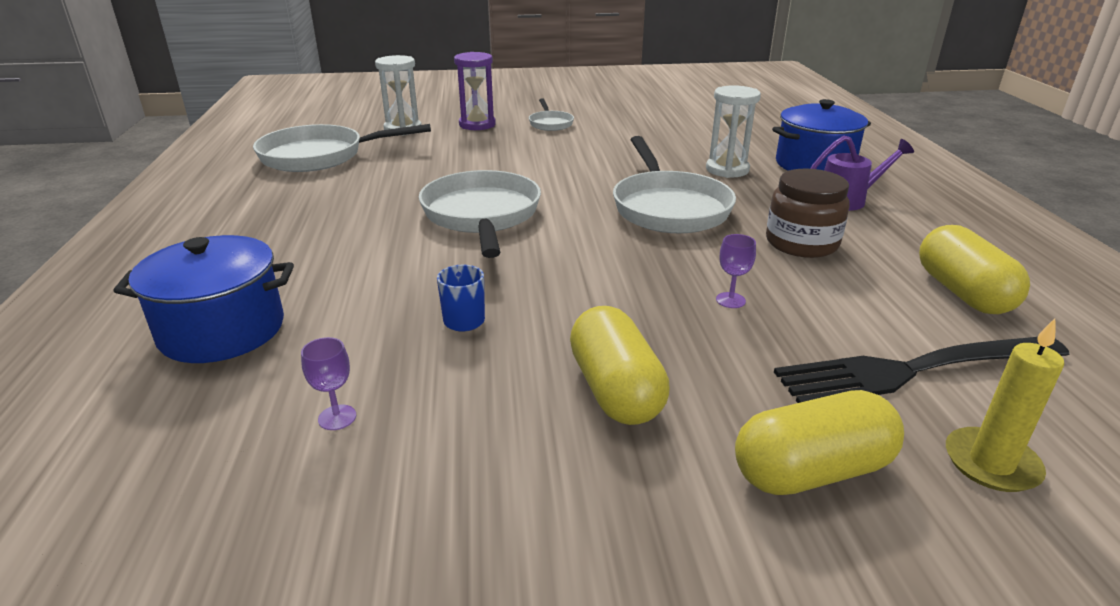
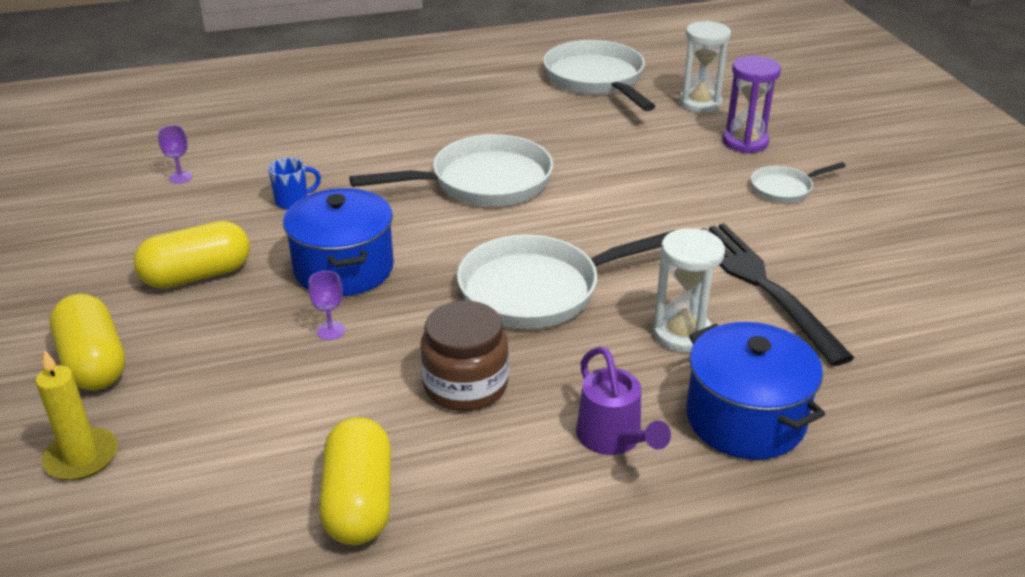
camera: 80 degrees right, 5 degrees up
(222, 330) = (279, 118): blue pot -> blue pot (344, 268)
(913, 370) = (209, 435): black fork -> black fork (762, 286)
(962, 292) = (359, 502): yellow capsule -> yellow capsule turned 75 degrees counterclockwise

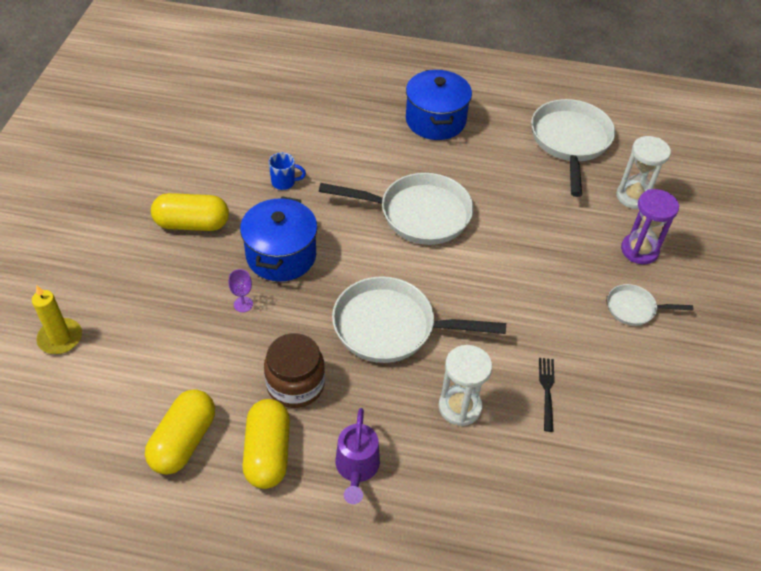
camera: 25 degrees right, 15 degrees up
(94, 363) = (100, 270): yellow capsule -> yellow capsule (268, 453)
(180, 177) = (228, 132): purple goblet -> none
(745, 419) = (450, 494): blue pot -> blue pot (435, 120)
(762, 286) = (547, 391): black fork -> black fork, size x0.46

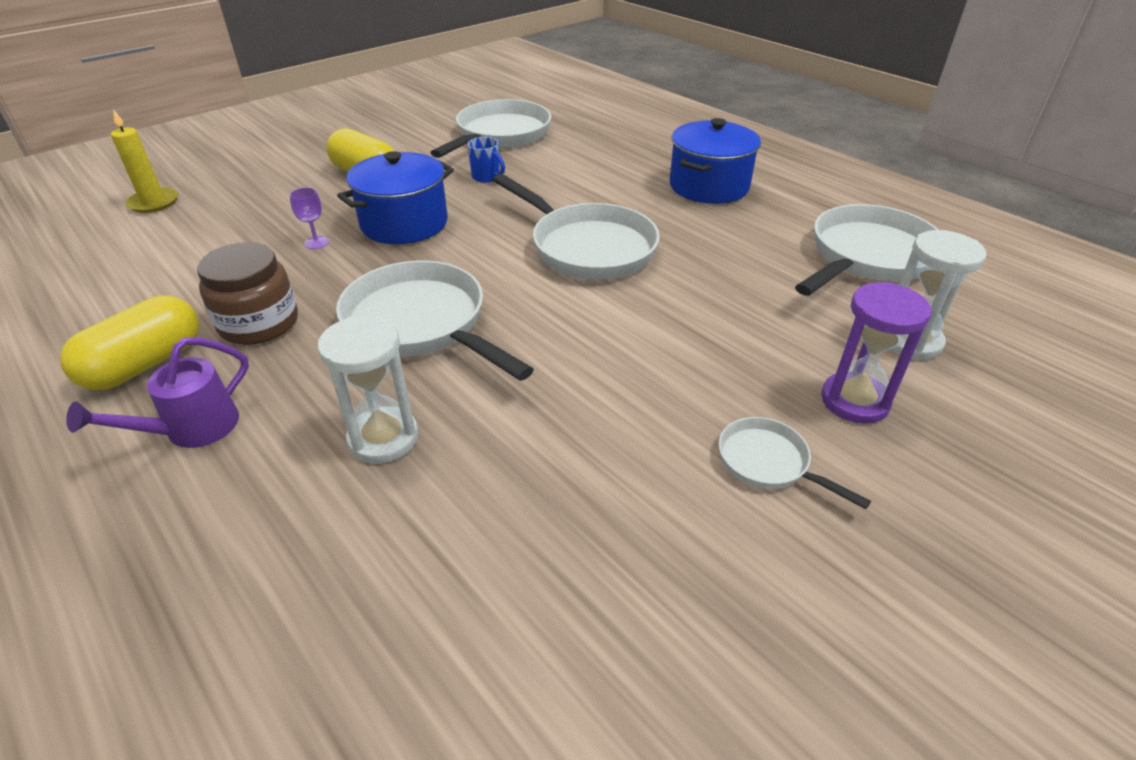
camera: 40 degrees right, 10 degrees down
(183, 441) = (104, 315): yellow capsule -> none
(241, 132) = (500, 135): none -> white pan
(547, 391) = (514, 486): black fork -> none

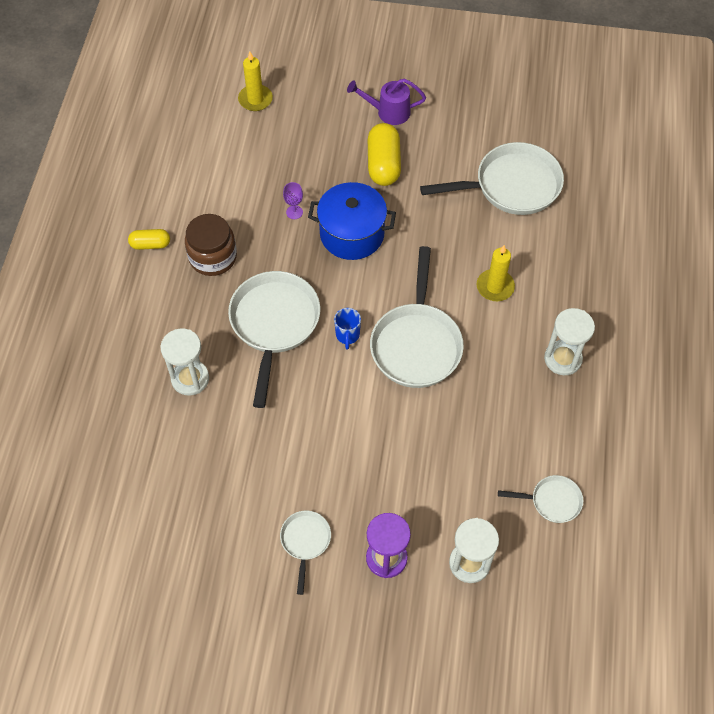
camera: 50 degrees right, 20 degrees up
(145, 364) = (150, 244): yellow capsule -> yellow capsule, size x0.57
(191, 430) = (134, 304): purple watering can -> purple watering can (388, 112)
(486, 177) = (445, 228): blue mug -> blue mug (347, 335)
(586, 183) = (495, 287): none -> yellow candle
(709, 186) = (562, 359): blue pot -> white hourglass
(868, 257) = (552, 501): white pan -> white pan, size x0.50

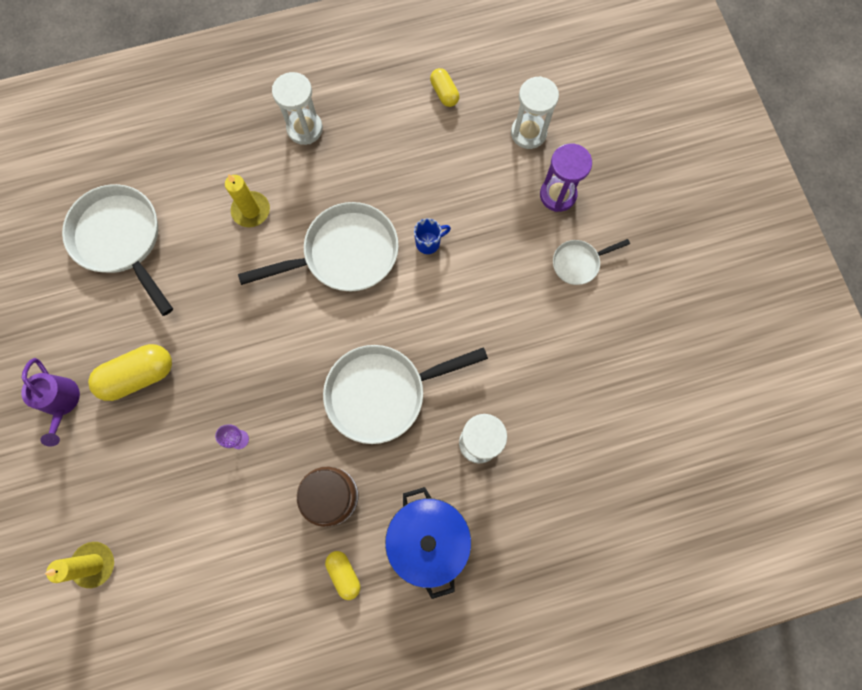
camera: 115 degrees left, 15 degrees up
(347, 335) = (363, 319): blue mug -> blue mug (429, 242)
(352, 234) = (243, 367): blue pot -> blue pot (428, 539)
(552, 501) = (444, 93): white pan -> yellow capsule

